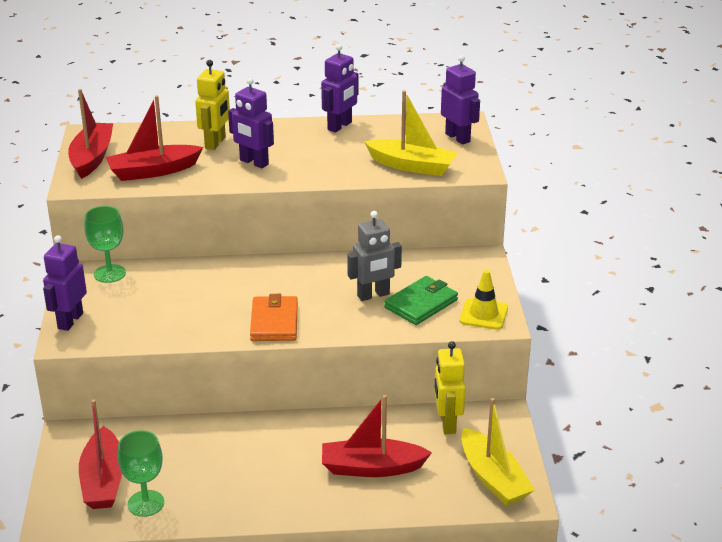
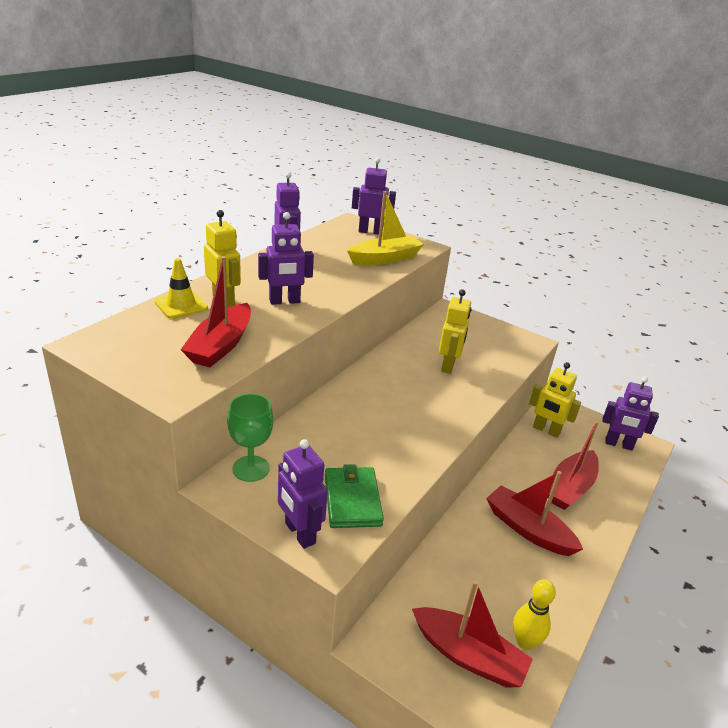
camera: 55 degrees left, 0 degrees up
(92, 158) = (137, 362): red boat -> red boat (528, 529)
(146, 503) = (525, 641): green goblet -> yellow bowling pin
(274, 322) = (436, 422): orange wallet -> none
(373, 295) = (448, 366): grey robot -> yellow robot
(421, 304) = (480, 355): green wallet -> green wallet (352, 500)
(483, 314) = (517, 342): yellow traffic cone -> yellow traffic cone (181, 305)
(493, 478) = (618, 444): yellow boat -> purple robot

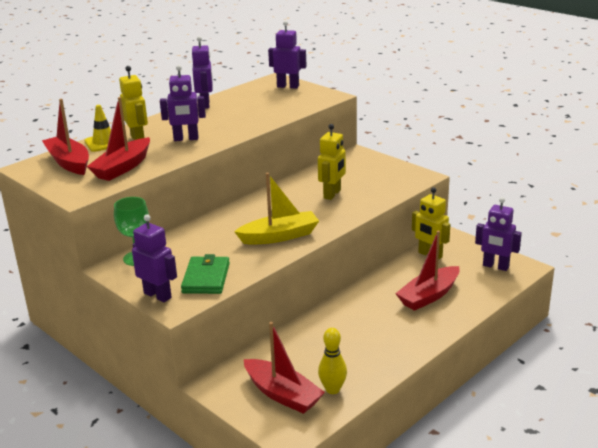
camera: 15 degrees right, 5 degrees down
(299, 533) = (158, 295): purple robot -> purple robot turned 150 degrees clockwise
(385, 258) = (289, 106): yellow boat -> yellow boat (279, 236)
(528, 529) = (373, 322): red boat -> red boat (69, 162)

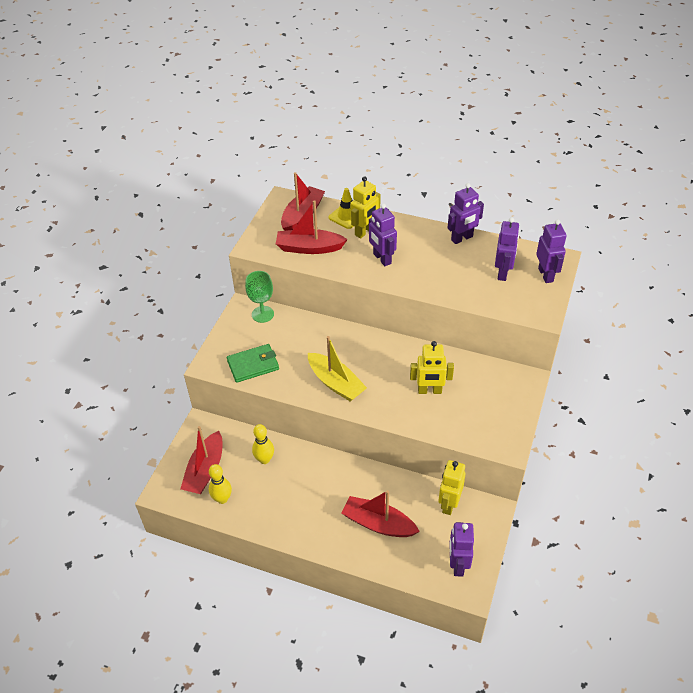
camera: 65 degrees right, 20 degrees up
(158, 295) = (219, 349): purple robot -> purple robot (502, 273)
(300, 347) = (264, 459): none -> yellow bowling pin

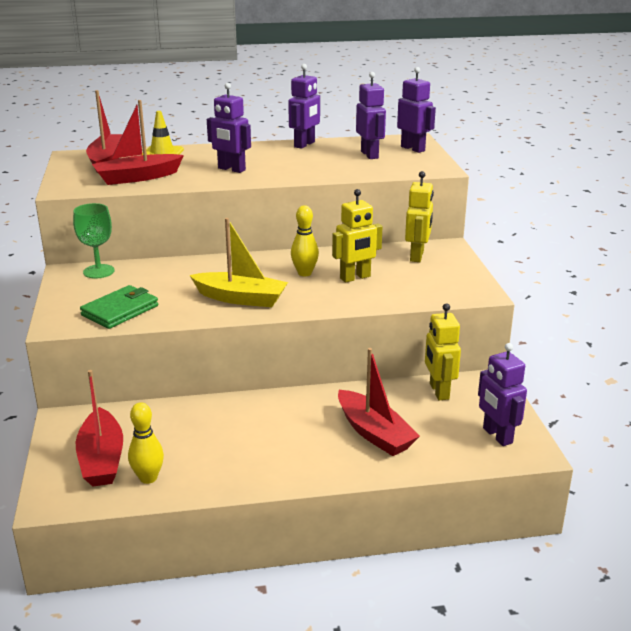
camera: 30 degrees left, 20 degrees down
(264, 459) = (179, 424): yellow bowling pin -> yellow bowling pin (304, 273)
(364, 231) = (193, 158): yellow robot -> yellow robot (417, 256)
(378, 524) = (374, 433): red boat -> red boat turned 120 degrees counterclockwise

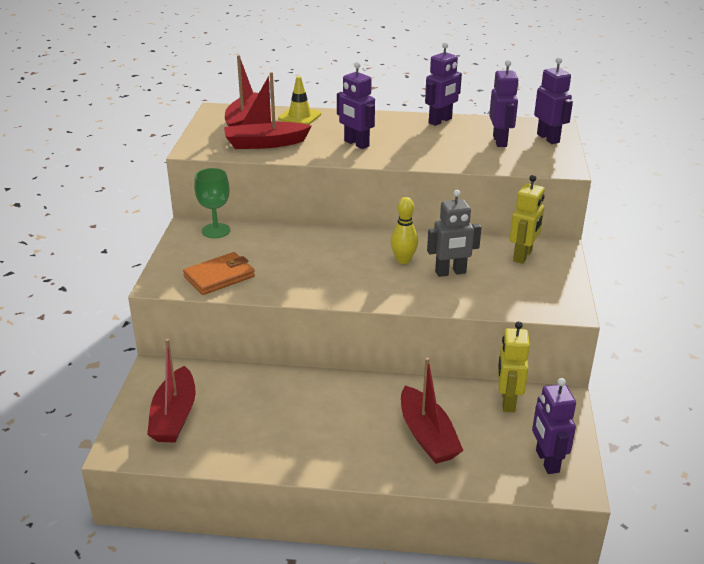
camera: 15 degrees right, 5 degrees up
(120, 310) = (219, 276): green wallet -> orange wallet
(148, 478) = (207, 443): yellow bowling pin -> none
(241, 298) = (332, 280): yellow boat -> none
(355, 278) = (450, 272): yellow robot -> grey robot

